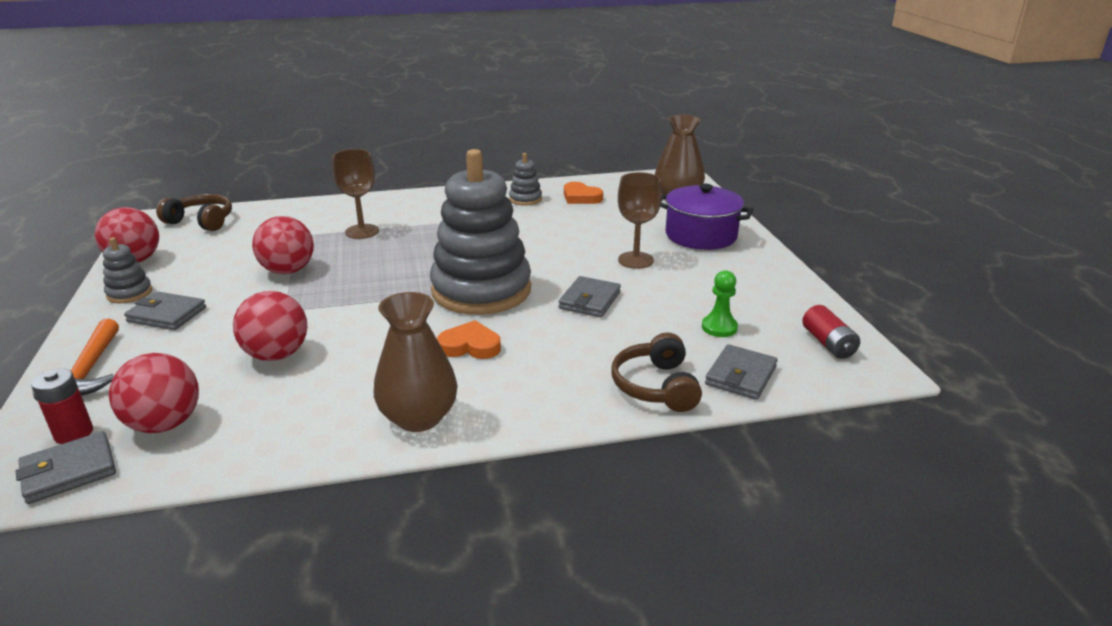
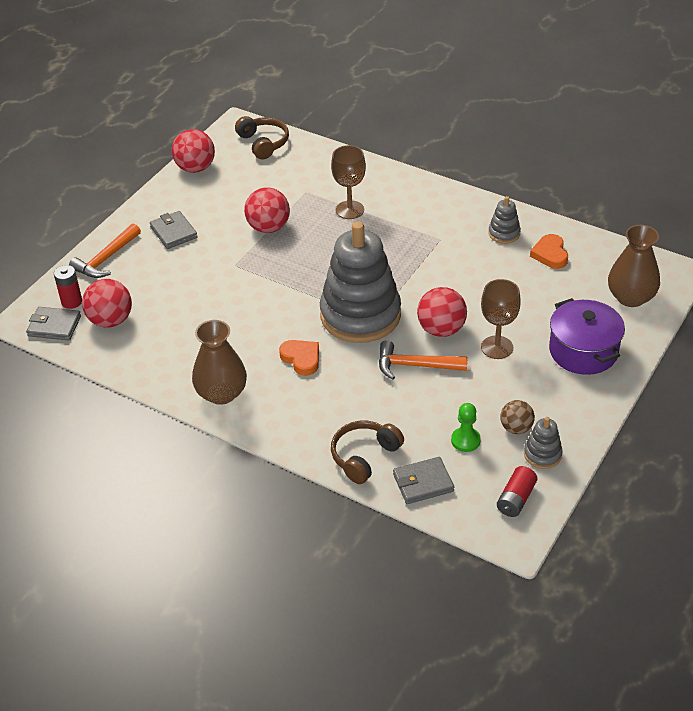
camera: 45 degrees right, 15 degrees up
(129, 293) = (170, 200): grey stacking toy -> grey stacking toy (542, 454)
(277, 355) = (198, 301): red ball -> red ball (441, 329)
(589, 300) = (415, 366): grey wallet -> orange hammer
(741, 299) = (516, 428): none -> brown ball

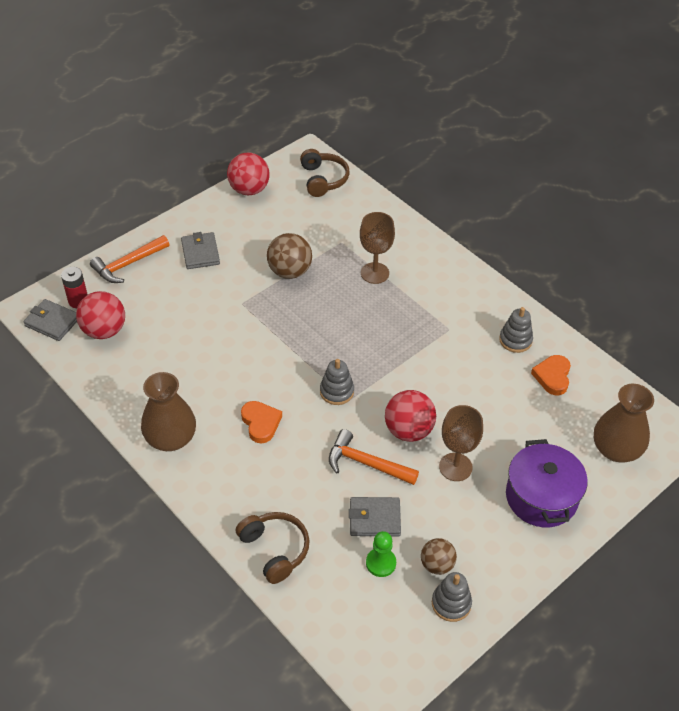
camera: 15 degrees right, 5 degrees up
(268, 227) = (290, 271): red ball -> brown ball
(360, 315) = (337, 391): grey stacking toy -> grey stacking toy, size x0.42
(364, 456) = (275, 549): brown headphones -> brown headphones turned 90 degrees clockwise
(423, 483) = (319, 598): grey wallet -> grey wallet (374, 518)
(516, 499) = (403, 646): red battery -> none

